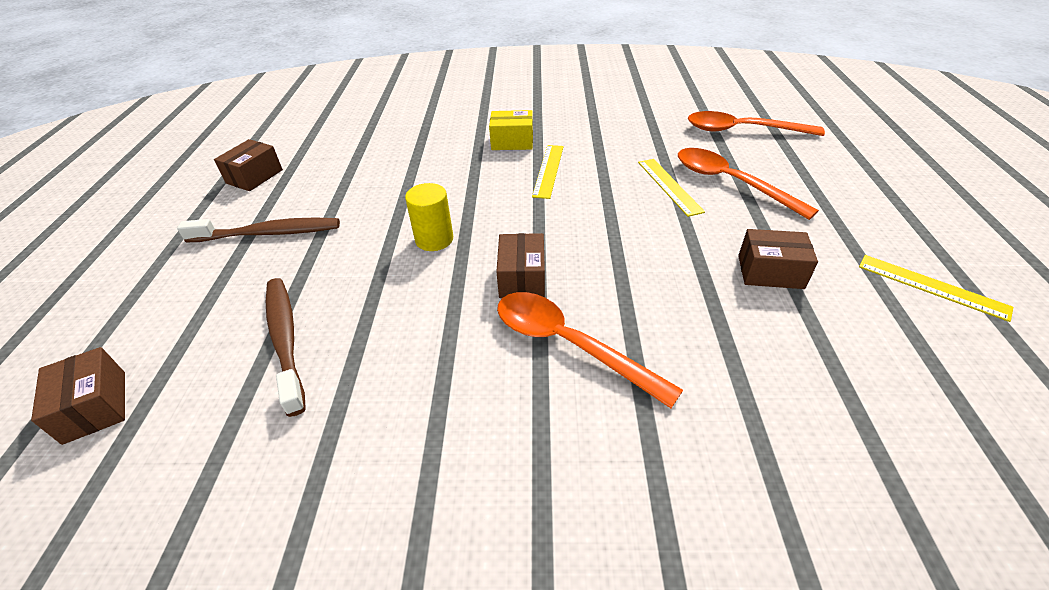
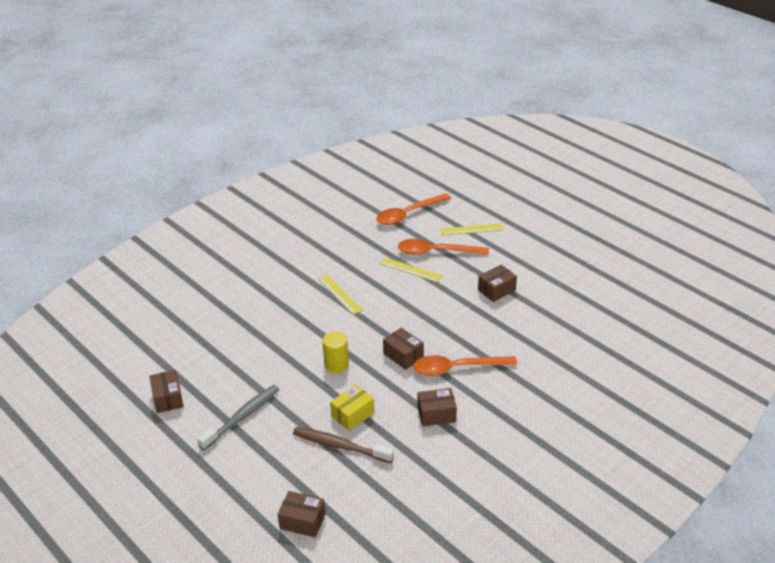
camera: 45 degrees left, 5 degrees down
(268, 233) = (242, 417): brown toothbrush -> grey toothbrush
(449, 393) = (436, 414): none -> brown box
(512, 142) = (294, 287): yellow box -> yellow box (353, 414)
(932, 286) = (556, 262): yellow ruler -> yellow ruler (471, 229)

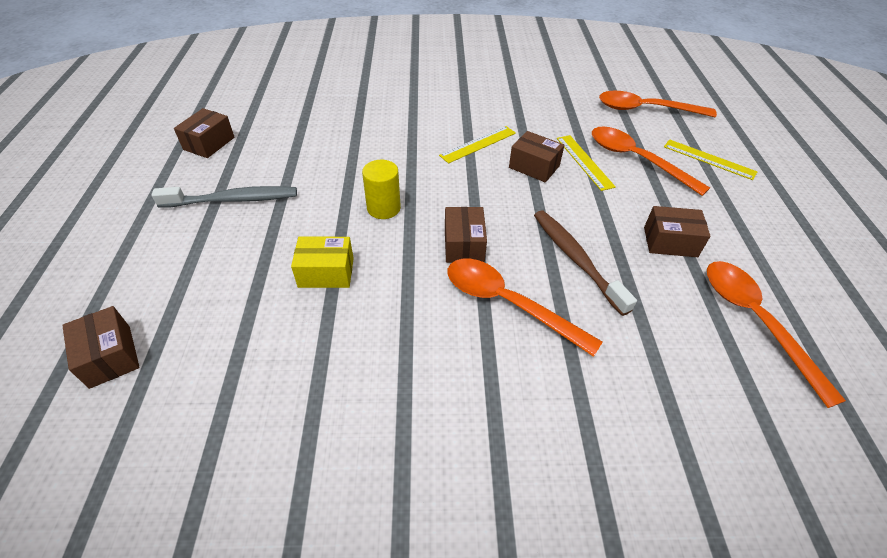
camera: 40 degrees right, 10 degrees up
(340, 294) = (478, 144): yellow ruler -> yellow ruler turned 45 degrees clockwise
(340, 446) = (266, 298): brown toothbrush -> brown toothbrush (576, 259)
(436, 414) = (412, 344): brown box -> brown box (534, 167)
(564, 306) = (755, 321): none -> orange spoon

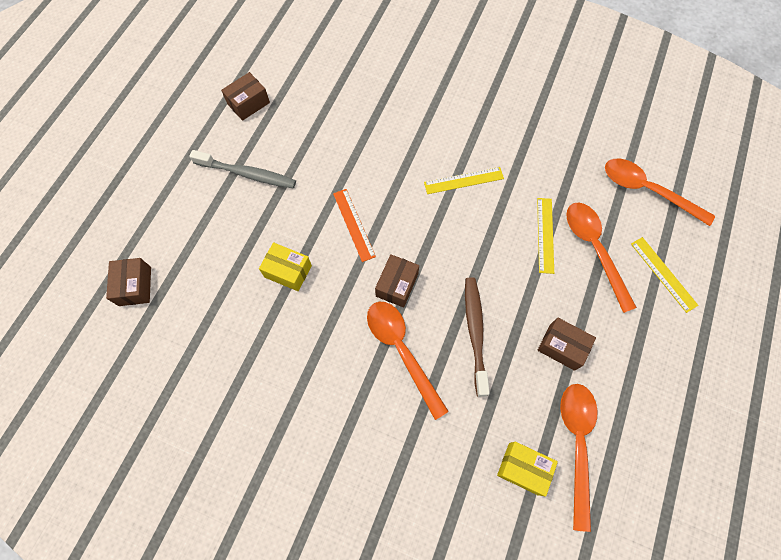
camera: 25 degrees right, 20 degrees up
(383, 208) = (354, 224): yellow cylinder -> orange ruler
(534, 167) = (497, 224): brown box -> none
(724, 369) = (523, 468): none -> yellow box

